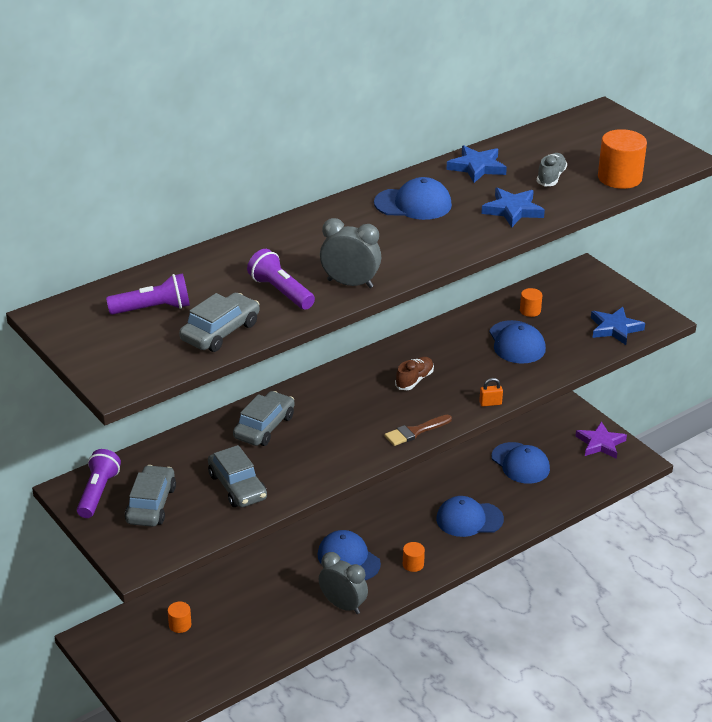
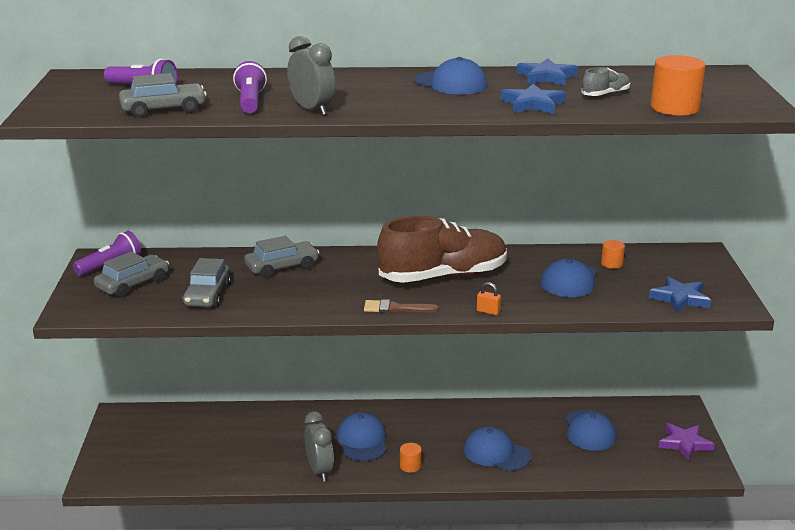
camera: 35 degrees right, 10 degrees down
(180, 625) = (186, 431): orange cylinder -> none
(414, 380) = (443, 276): brown shoe -> brown shoe, size x2.47

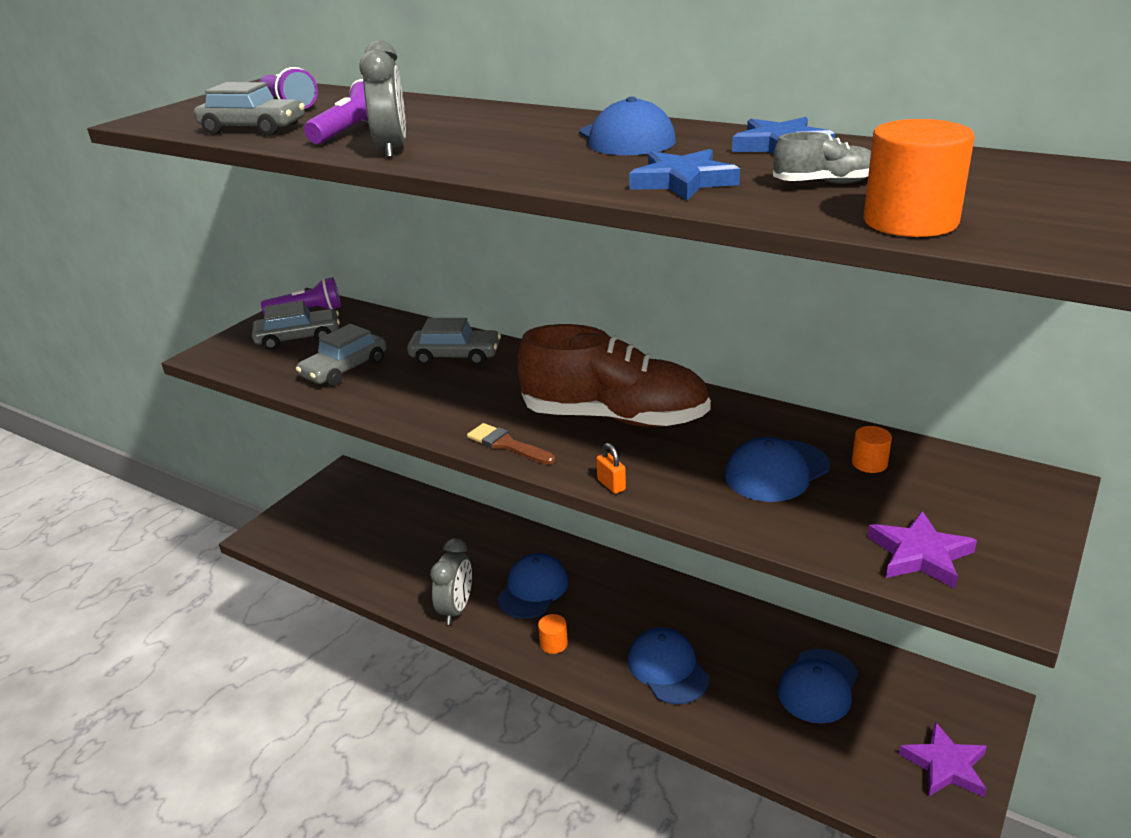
camera: 35 degrees right, 5 degrees up
(680, 298) = (920, 555): blue star -> purple star

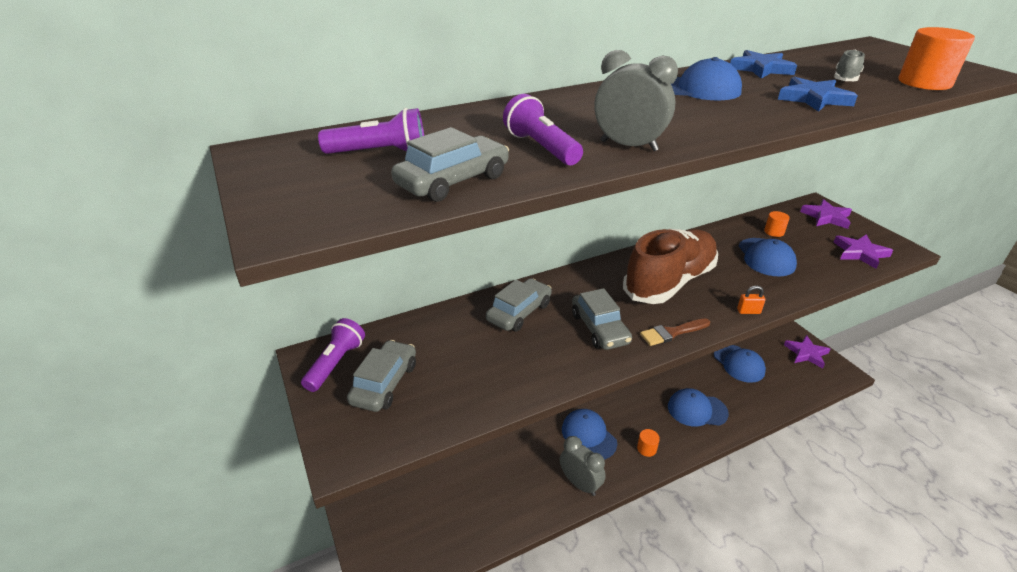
camera: 60 degrees left, 5 degrees up
(344, 369) = (480, 373): grey car -> grey car (599, 328)
(1007, 502) = (826, 217): none -> purple star

